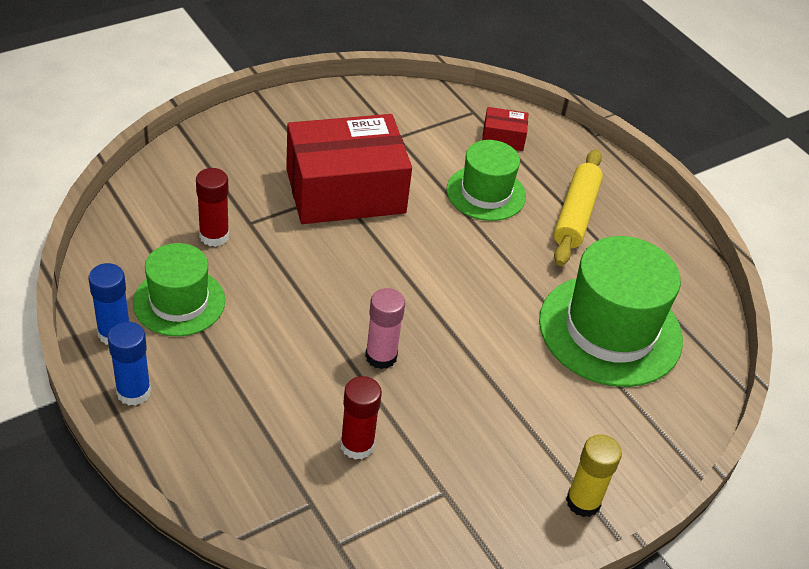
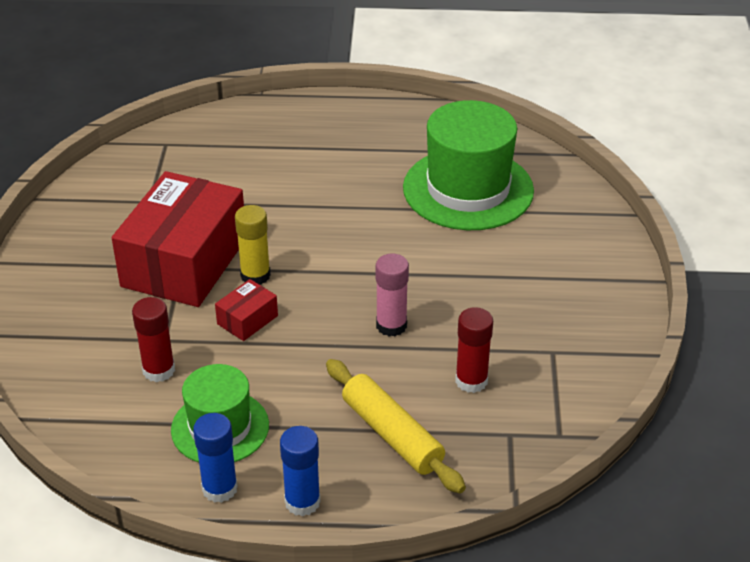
camera: 50 degrees left, 5 degrees down
(486, 193) = (267, 183): green hat -> none
(503, 138) = (214, 143): red box -> red box (247, 320)
(575, 215) = (337, 147): yellow rolling pin -> yellow rolling pin (392, 434)
(583, 502) = (612, 282): yellow glue stick -> yellow glue stick (255, 275)

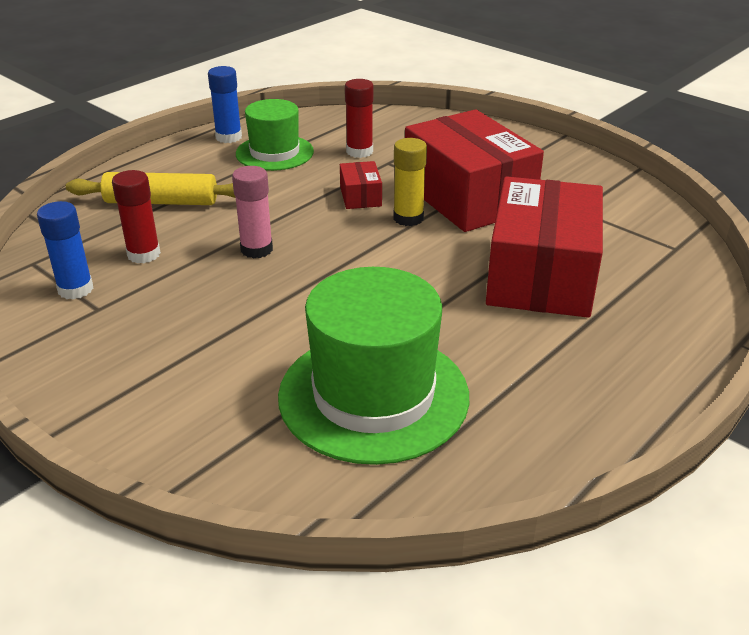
camera: 130 degrees right, 5 degrees down
(267, 183) = (541, 275): none -> red box
(302, 502) = (172, 155): blue glue stick -> blue glue stick (75, 289)

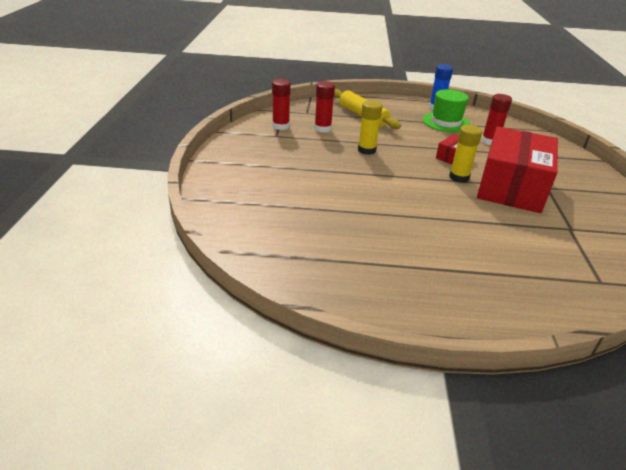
camera: 50 degrees right, 0 degrees up
(75, 289) = (281, 126): blue glue stick -> red glue stick
(256, 249) = (366, 150): pink glue stick -> yellow glue stick
(373, 395) = (309, 223): green hat -> none
(541, 275) = (481, 238): red box -> none

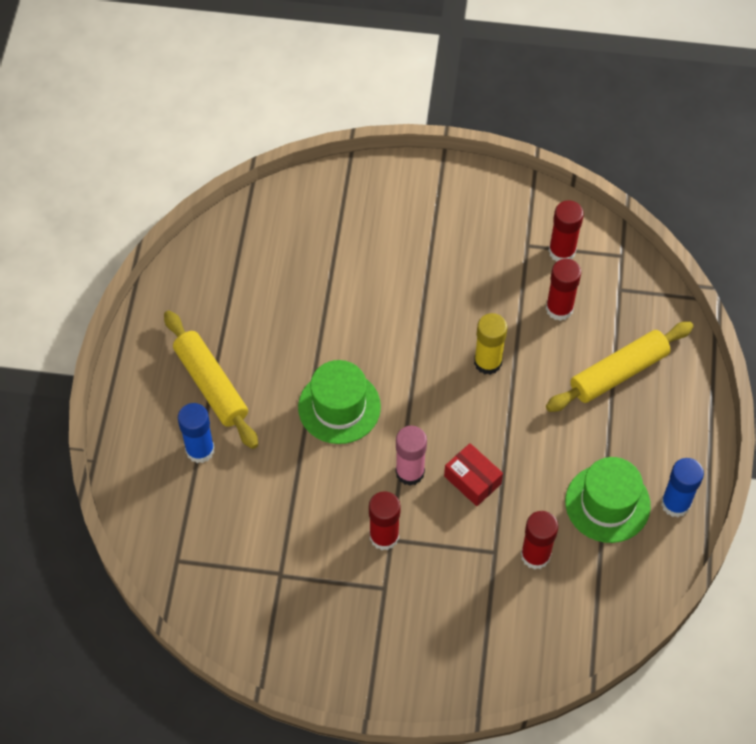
camera: 95 degrees right, 25 degrees up
(421, 203) = (339, 407): none -> green hat
(425, 268) = (211, 385): none -> yellow rolling pin
(459, 177) = (410, 472): yellow glue stick -> pink glue stick
(492, 272) = (200, 450): none -> blue glue stick
(511, 187) = (384, 536): red box -> red glue stick

